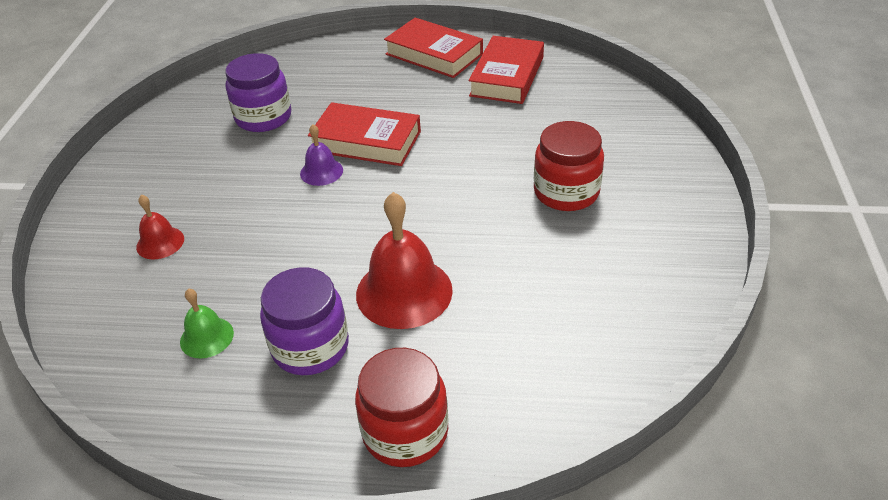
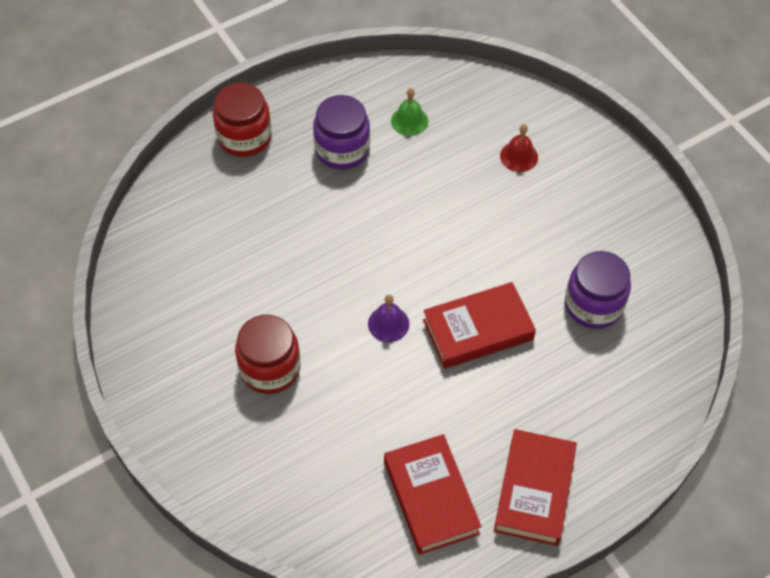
camera: 140 degrees right, 15 degrees up
(321, 172) = (479, 277): purple bell -> purple bell (388, 324)
(404, 292) = (319, 215): red bell -> none
(434, 54) = (534, 490): red book -> red book turned 75 degrees counterclockwise

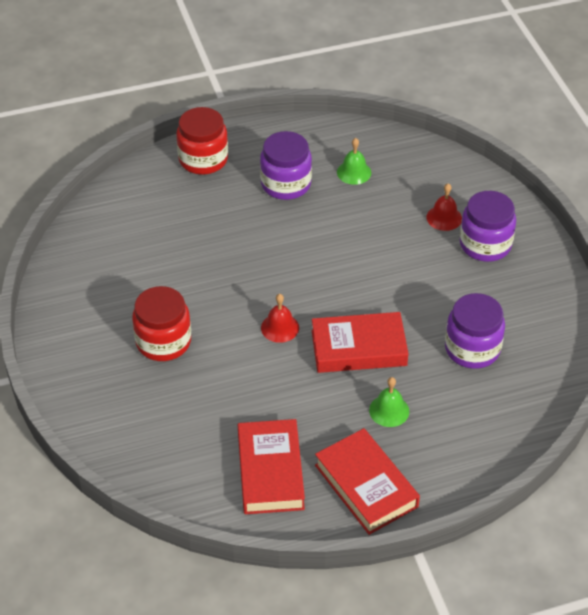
camera: 15 degrees right, 10 degrees down
(388, 324) = (280, 327): purple bell -> red bell
(531, 396) = (389, 410): none -> green bell
(534, 490) = (366, 486): red book -> red book turned 60 degrees counterclockwise
(570, 179) = (485, 244): none -> purple jar

